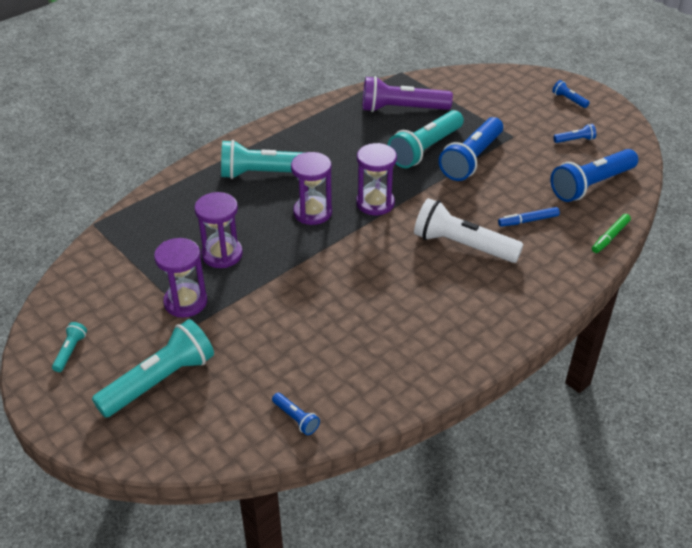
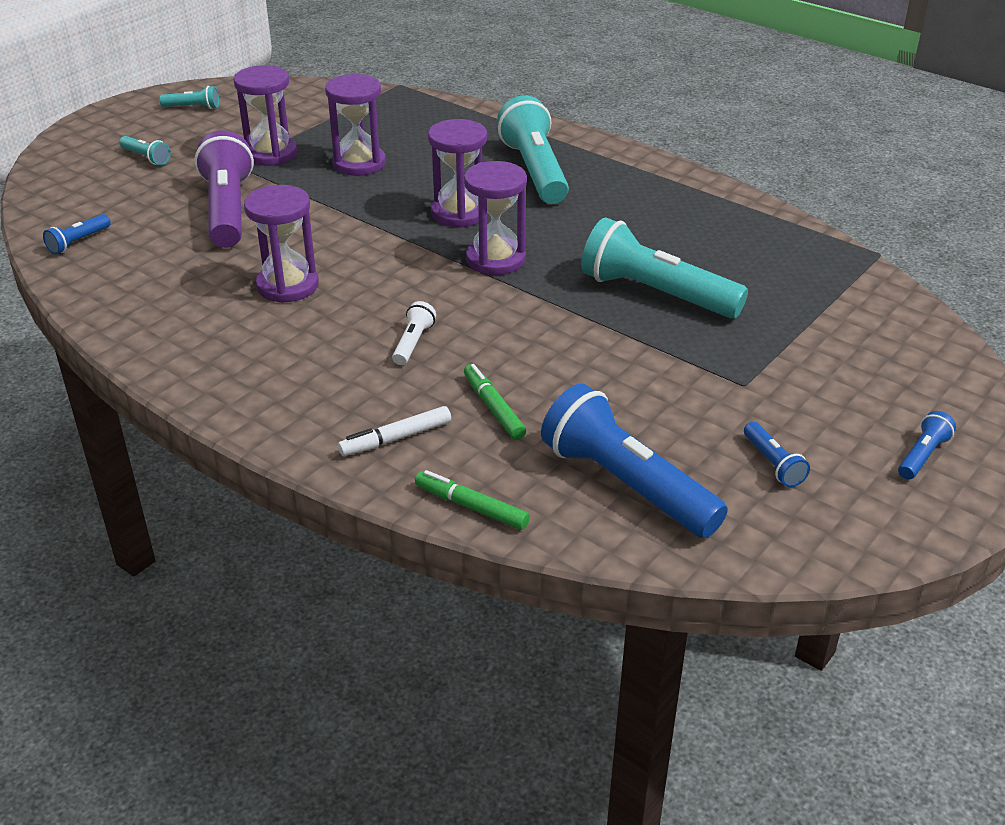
camera: 80 degrees right, 5 degrees down
(159, 381) = (146, 157): turquoise flashlight -> turquoise flashlight, size x0.44
(387, 298) = (287, 285): none -> purple hourglass
(402, 109) = (762, 263): purple flashlight -> purple flashlight (228, 210)
(462, 245) = (413, 343): white flashlight -> white flashlight, size x0.44
(471, 159) = (648, 341): blue flashlight -> none
(528, 221) = (493, 408): blue marker -> green marker
(554, 259) = (396, 438): none -> white marker

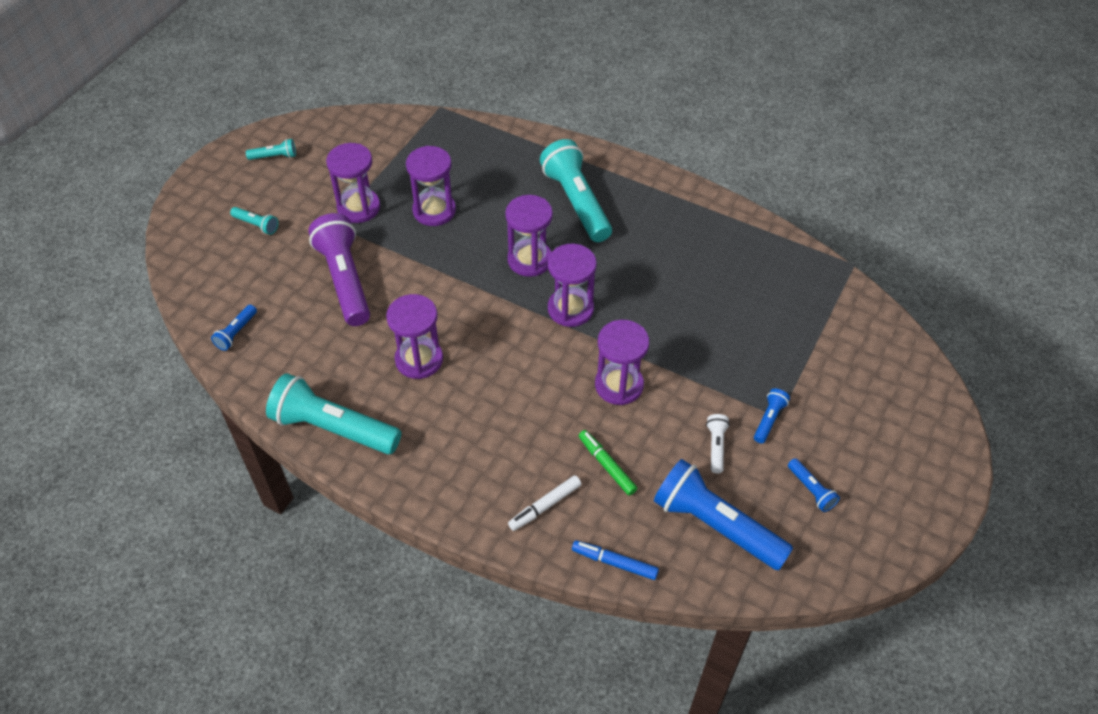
camera: 10 degrees left, 15 degrees up
(413, 343) = (531, 408): white flashlight -> white flashlight (716, 446)
(471, 507) = (614, 562): green marker -> blue marker
(535, 333) = (619, 385): none -> purple hourglass
(656, 293) = (698, 330): turquoise flashlight -> turquoise flashlight (333, 428)
(922, 455) = (909, 467): blue flashlight -> blue flashlight (769, 420)

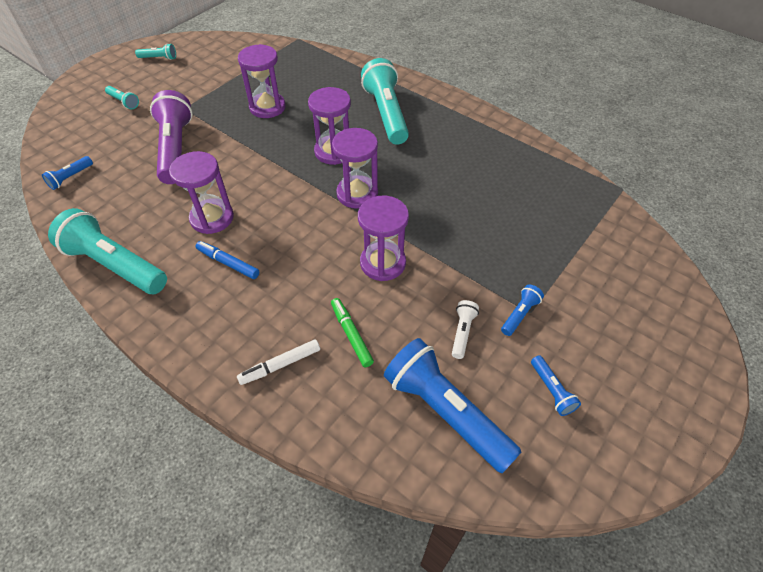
camera: 10 degrees right, 0 degrees up
(358, 207) = (208, 99): purple hourglass -> none
(614, 562) = (332, 434): blue marker -> blue marker (228, 263)

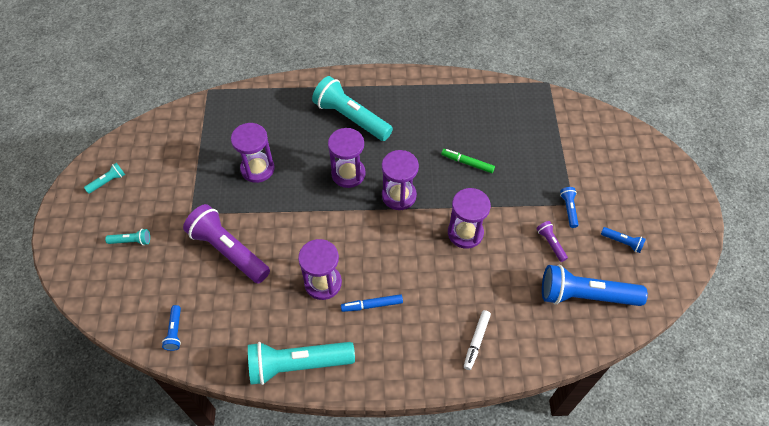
camera: 40 degrees left, 5 degrees up
(351, 335) = (495, 292): green marker -> green marker (467, 163)
(462, 332) = (550, 243): white flashlight -> purple flashlight

